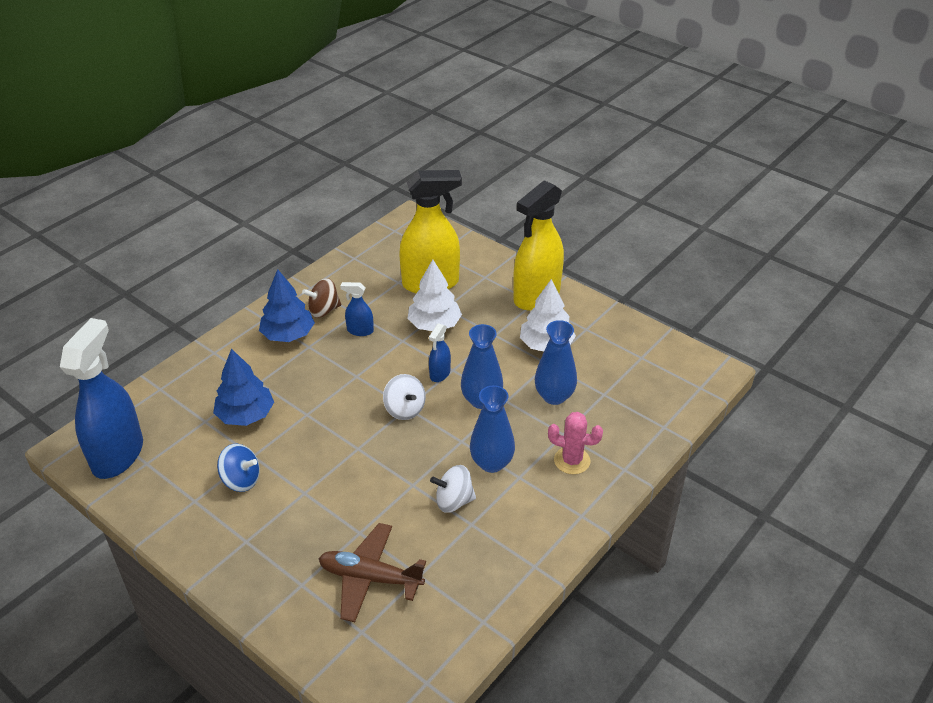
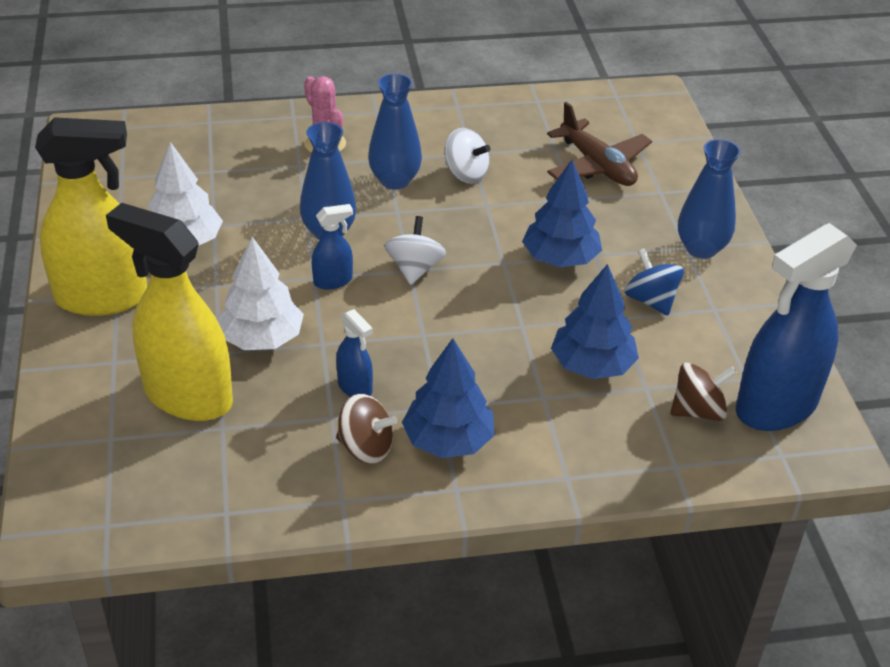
camera: 140 degrees left, 0 degrees up
(165, 425) = (698, 411): none -> brown spinning top
(325, 474) = (560, 258): none -> blue tree
(554, 396) = (257, 195): blue vase -> blue vase (701, 248)

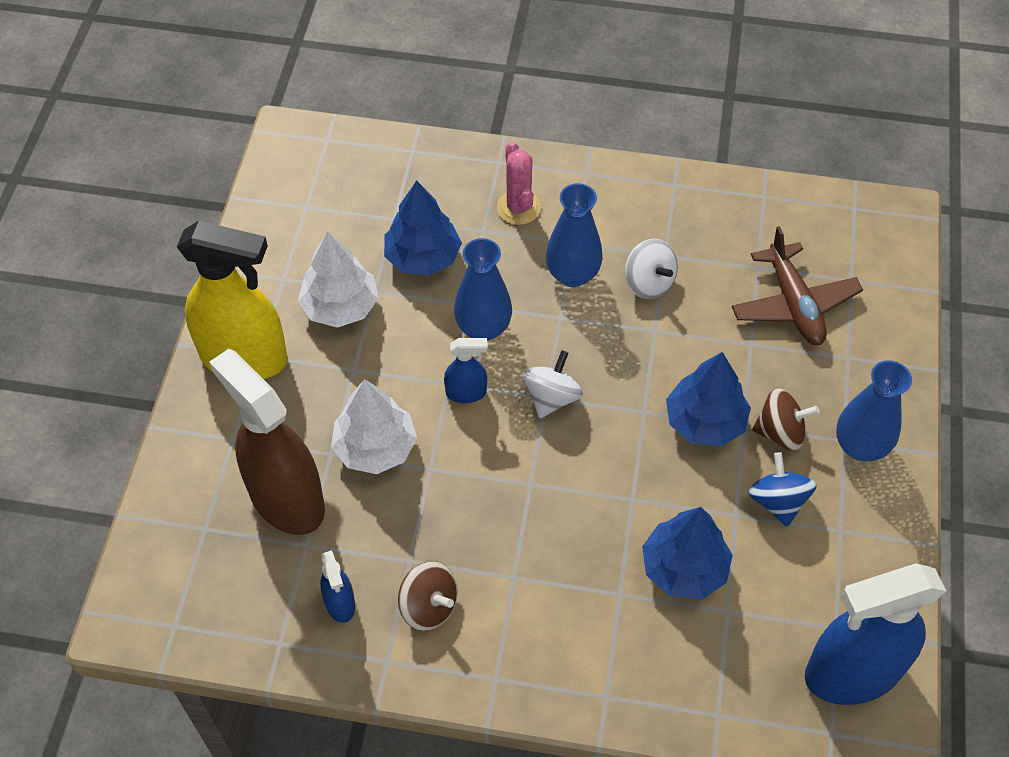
camera: 20 degrees right, 15 degrees up
(187, 396) = (286, 499): yellow spray bottle -> brown spray bottle
(355, 387) = (443, 531): blue spray bottle -> blue spray bottle (340, 603)
(448, 440) = (508, 620): blue tree -> blue tree (422, 257)
(698, 411) = (769, 655): brown spinning top -> brown spinning top (780, 432)

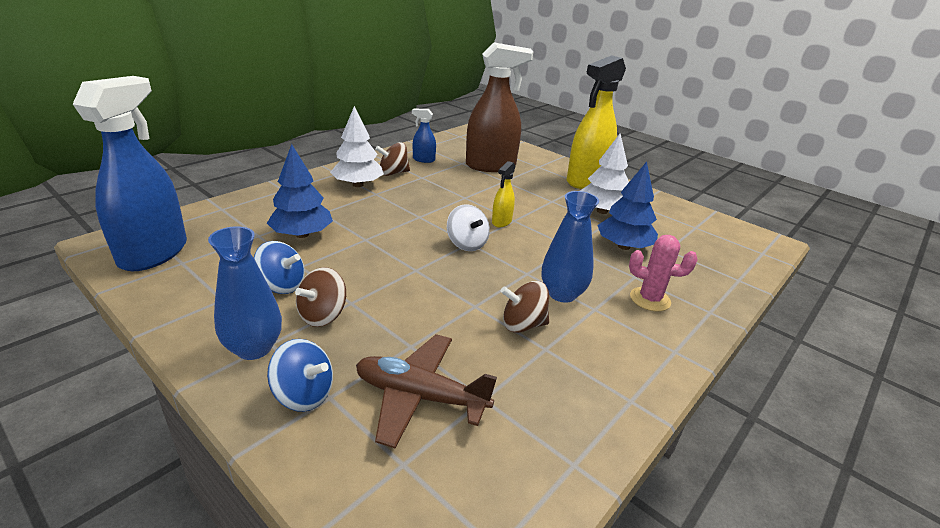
camera: 120 degrees right, 25 degrees down
(375, 447) = (495, 190): white tree -> white tree (358, 184)
(466, 393) = (501, 222): blue spray bottle -> yellow spray bottle
(483, 328) = (545, 244): blue vase -> none
(649, 283) = (523, 324): white spinning top -> brown spinning top
(705, 421) = (377, 288): blue tree -> none
(862, 373) = (304, 394): none -> blue spinning top

